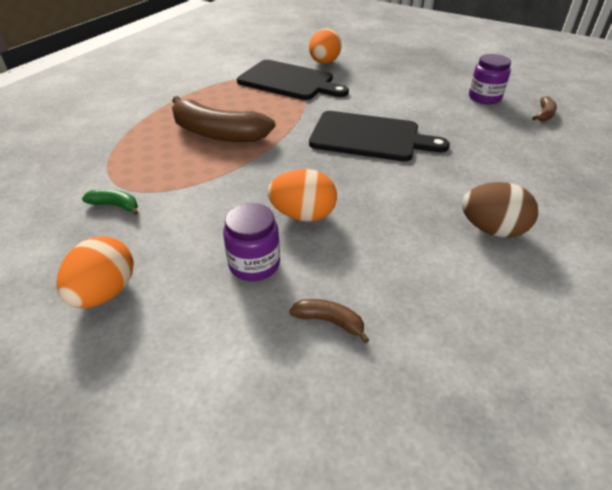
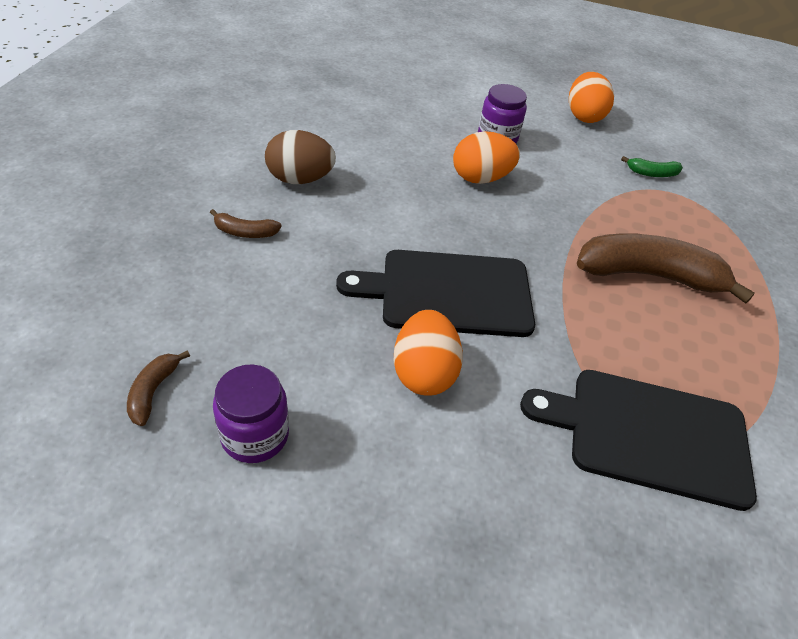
camera: 160 degrees right, 5 degrees up
(324, 63) = (627, 541): orange egg -> orange egg (424, 372)
(329, 321) = (426, 111): brown banana -> brown banana (245, 232)

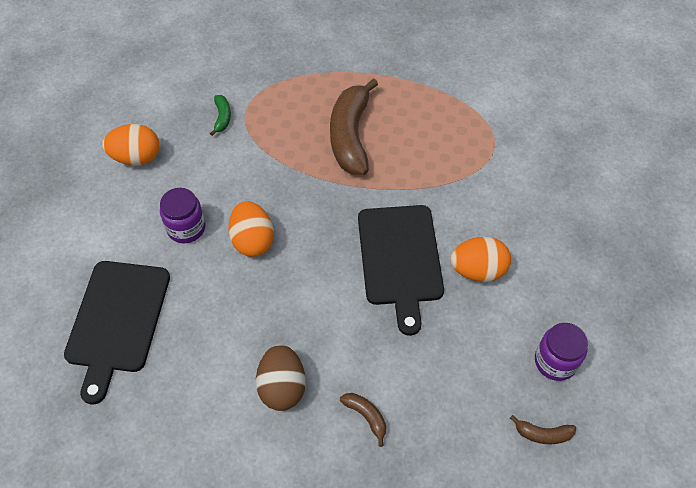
camera: 90 degrees left, 10 degrees up
(245, 232) = (366, 416): brown banana -> brown banana turned 45 degrees counterclockwise
(649, 435) = (489, 153): black cutting board -> black cutting board (117, 320)

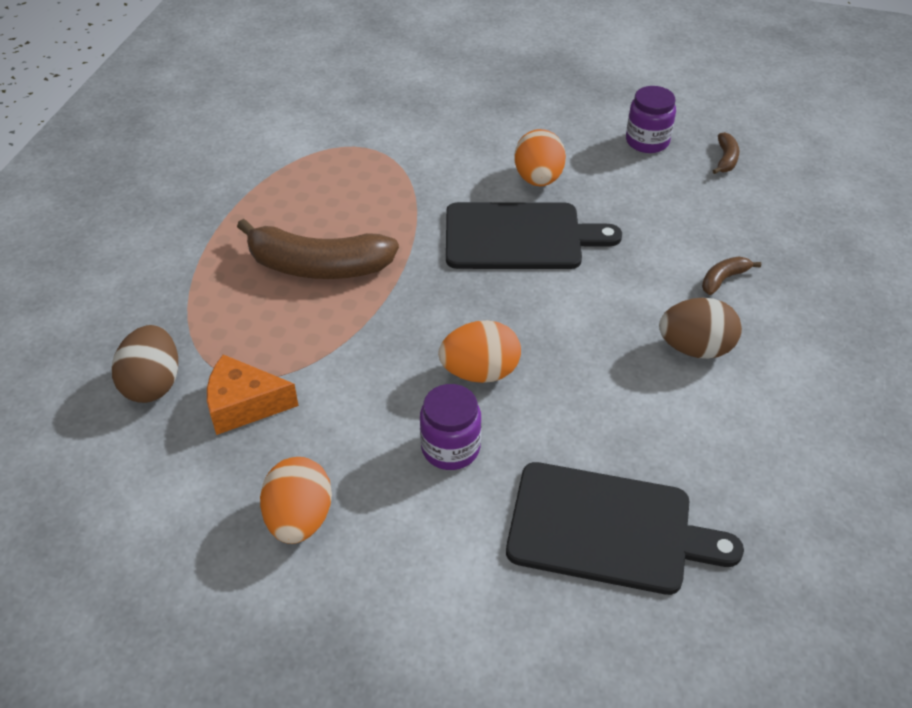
camera: 85 degrees left, 10 degrees down
(222, 117) = (244, 405): green banana -> orange cheese
(238, 72) = (153, 384): none -> brown egg

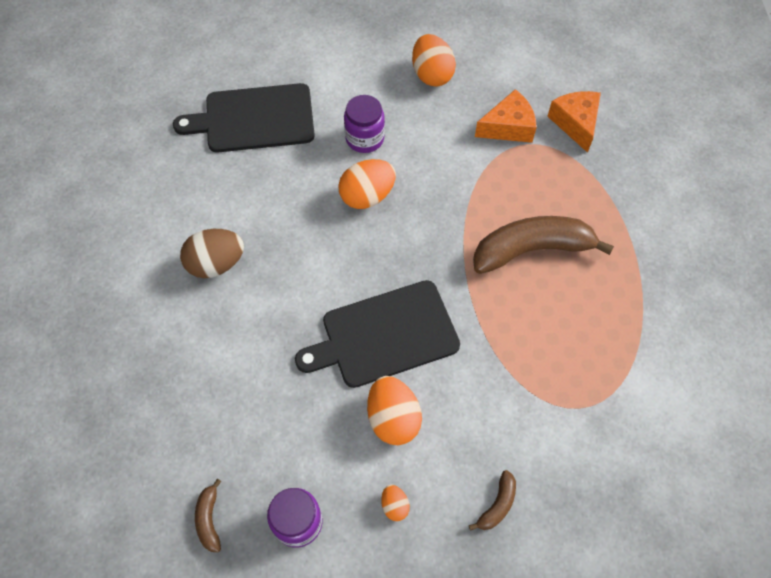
camera: 160 degrees right, 15 degrees up
(153, 384) = (575, 123): brown egg -> orange cheese
(560, 132) = (394, 505): none -> orange egg
(723, 279) = (199, 343): brown banana -> brown banana (497, 505)

